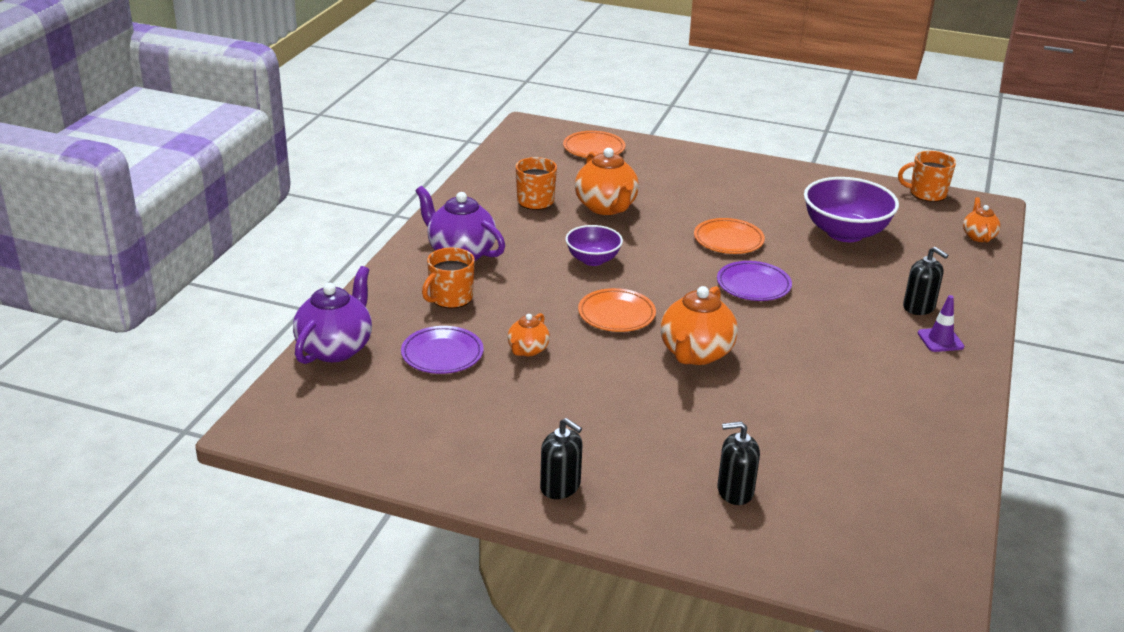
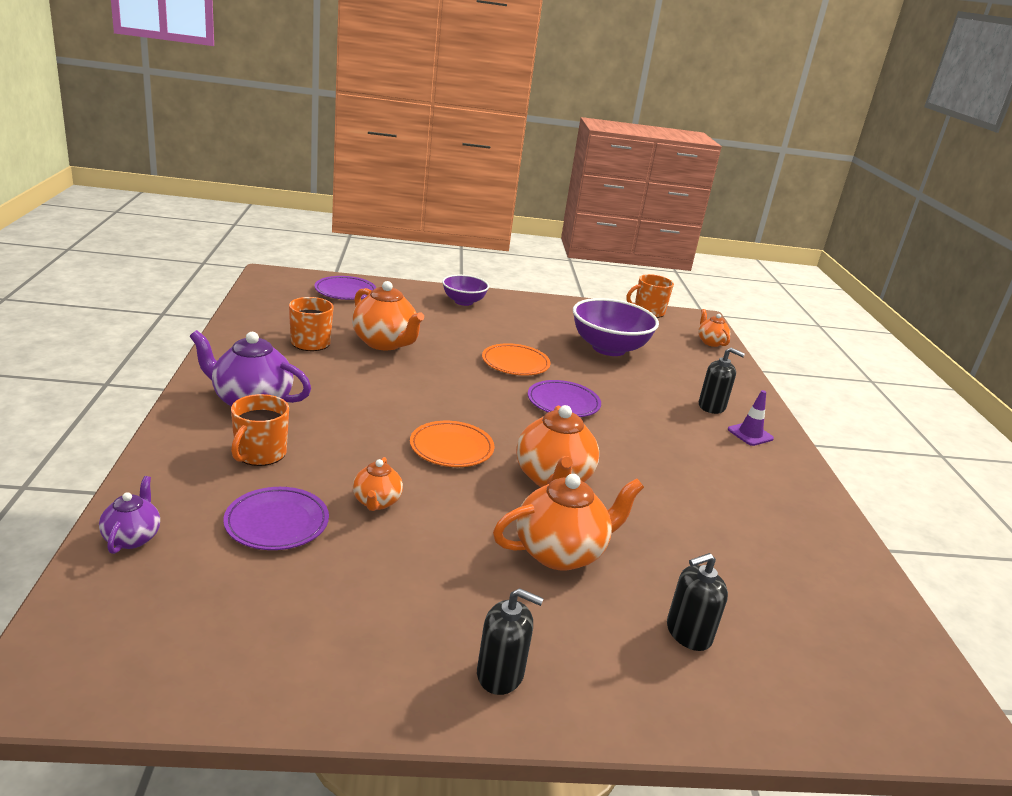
camera: 25 degrees left, 5 degrees down
(336, 348) = (132, 538): purple teapot -> purple teapot, size x0.55
(593, 260) = (398, 395): purple bowl -> purple bowl (463, 302)
(594, 148) = (345, 291): orange plate -> purple plate
(663, 413) = (561, 552): none -> orange teapot

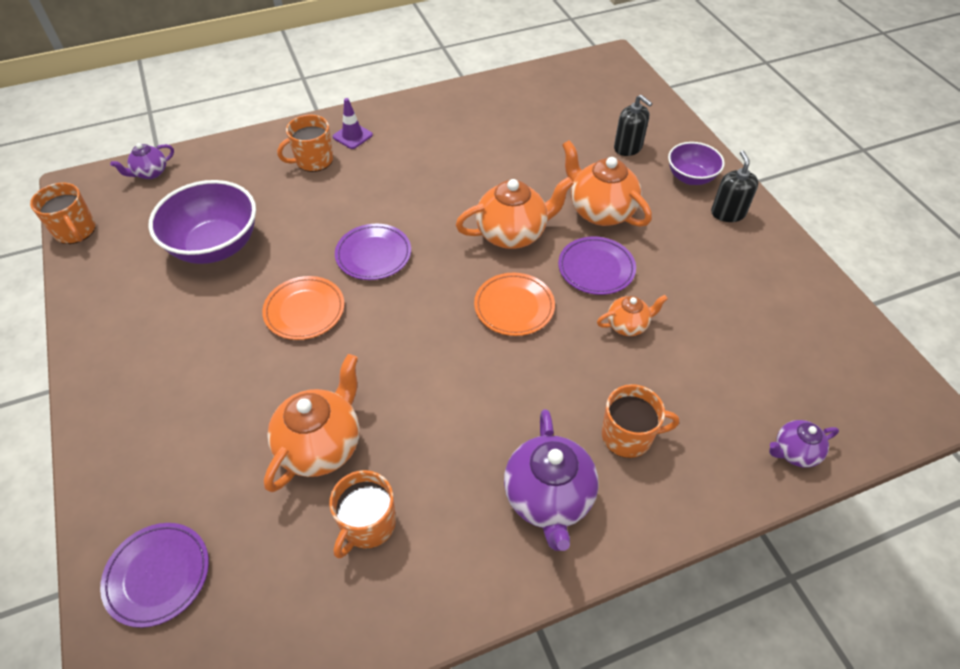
camera: 105 degrees left, 25 degrees up
(277, 523) = (702, 373): purple plate -> purple plate (596, 268)
(463, 302) = (130, 415): purple bowl -> purple bowl (690, 177)
(710, 342) = (150, 173): orange teapot -> purple teapot
(712, 406) = (313, 160): black soap dispenser -> orange mug

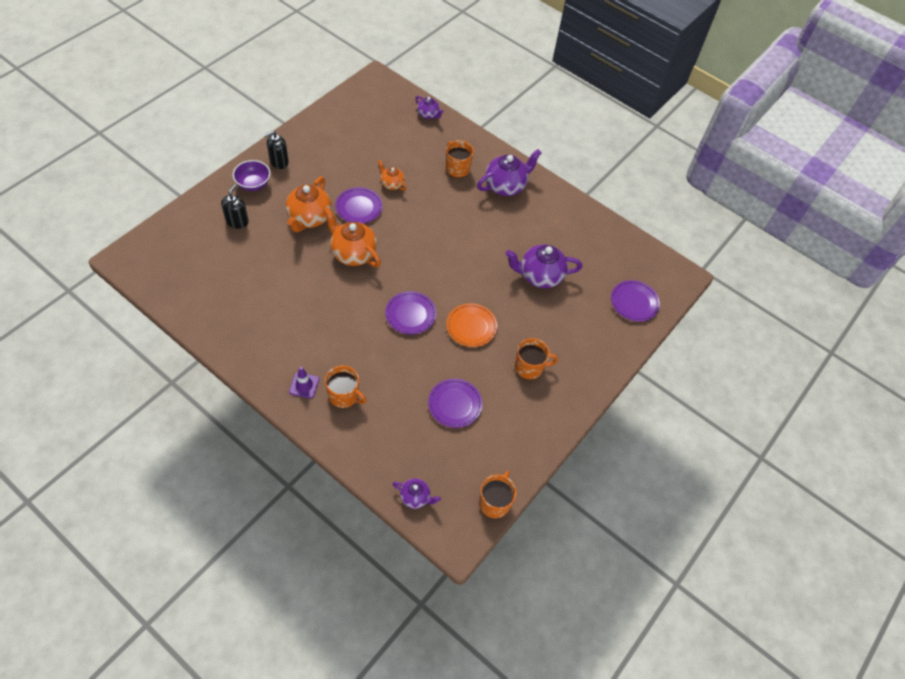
camera: 125 degrees left, 5 degrees up
(215, 246) = (455, 404): purple bowl -> purple plate
(321, 445) = (540, 276): orange teapot -> purple teapot
(367, 524) = (561, 241): orange mug -> orange mug (529, 367)
(514, 307) = (408, 233): orange plate -> none

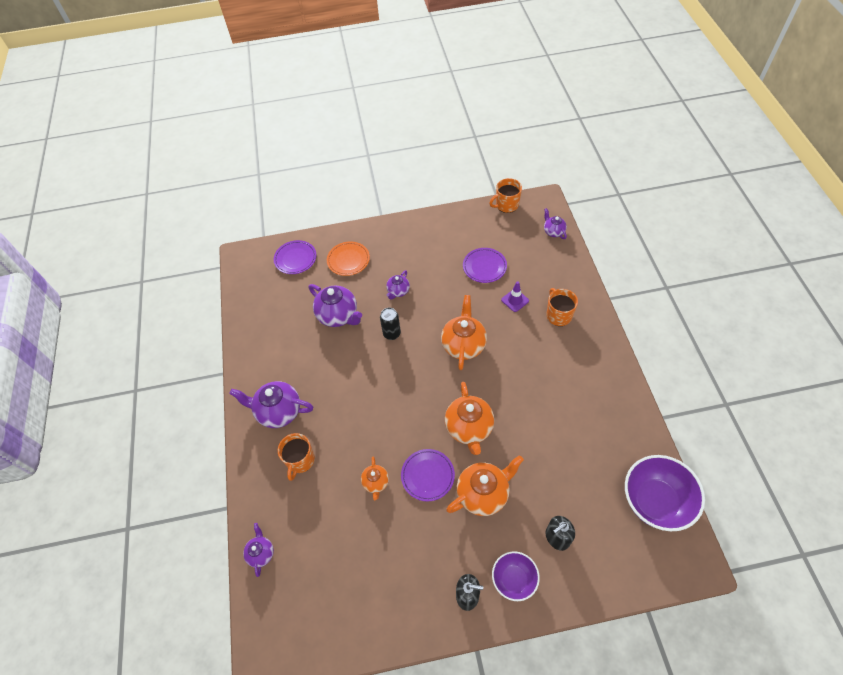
camera: 130 degrees left, 0 degrees up
(172, 283) = (655, 501): none -> purple bowl
(304, 385) = (584, 339): purple traffic cone -> purple traffic cone (515, 300)
(410, 314) = (463, 345): purple plate -> orange teapot
(471, 327) = (426, 309): orange plate -> orange plate (348, 260)
(480, 288) = (392, 334): none -> black can
(512, 328) = (398, 291): none -> purple teapot
(529, 367) = (412, 260): orange mug -> none

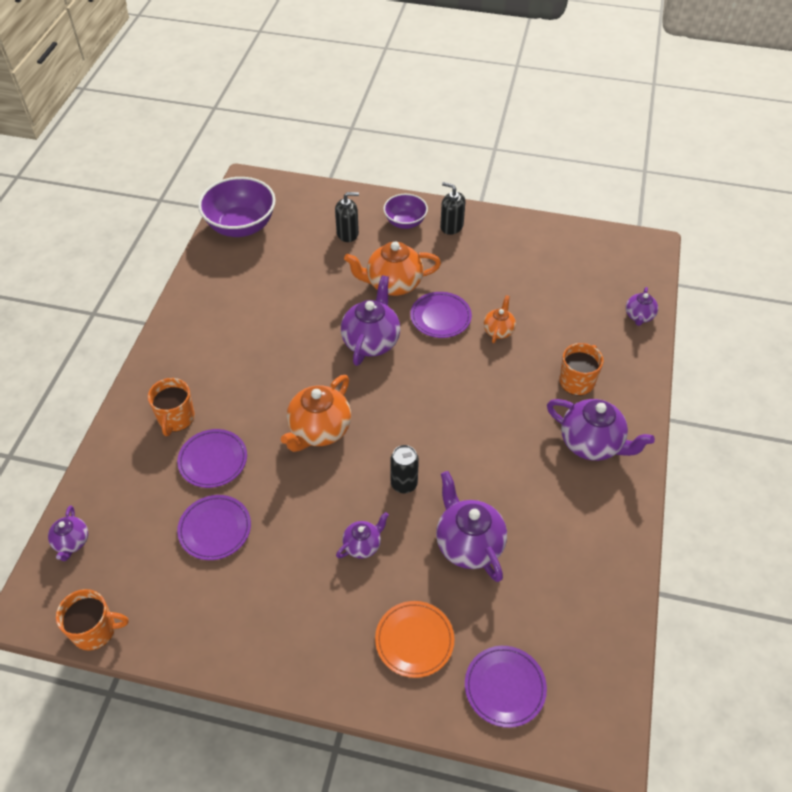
camera: 160 degrees left, 5 degrees down
(469, 428) = (371, 341): orange teapot -> purple teapot
(515, 300) = (213, 460): purple traffic cone -> purple plate

